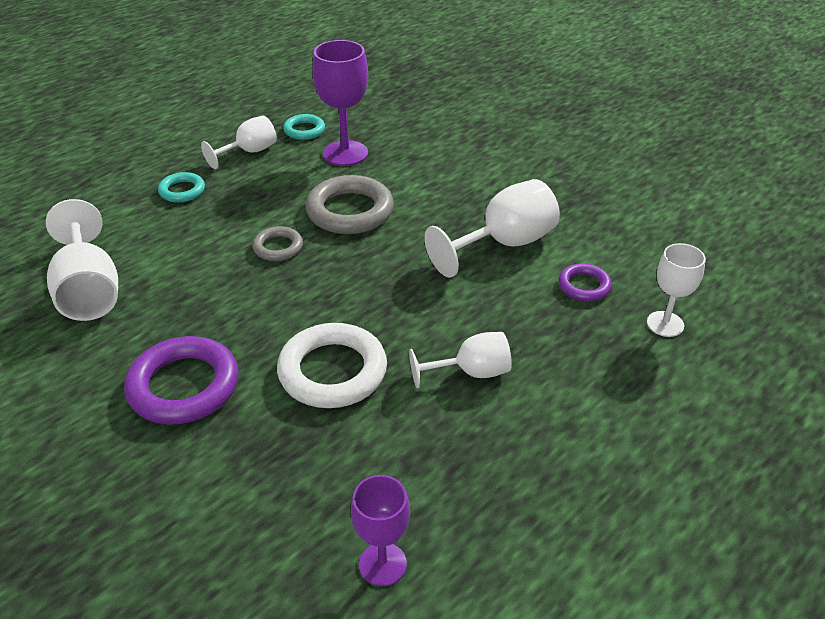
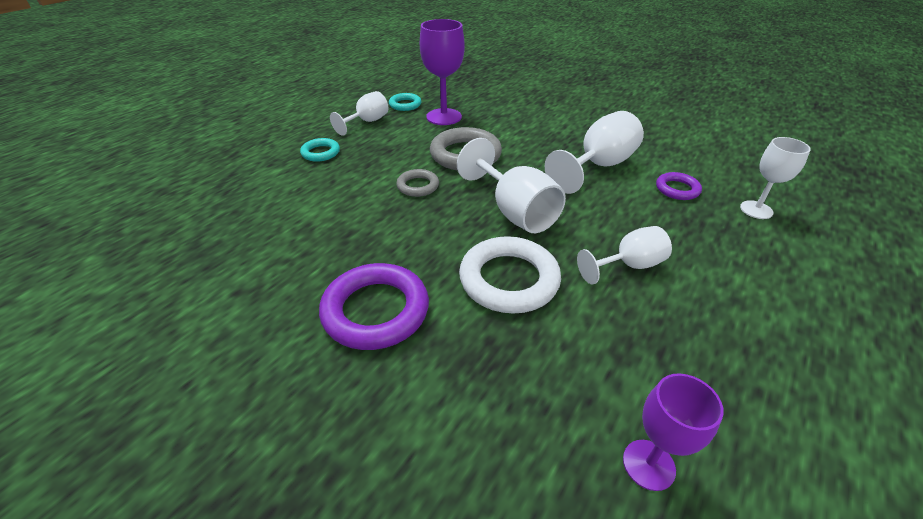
camera: 10 degrees left, 0 degrees up
(89, 291) = (259, 237): white goblet -> white goblet (514, 211)

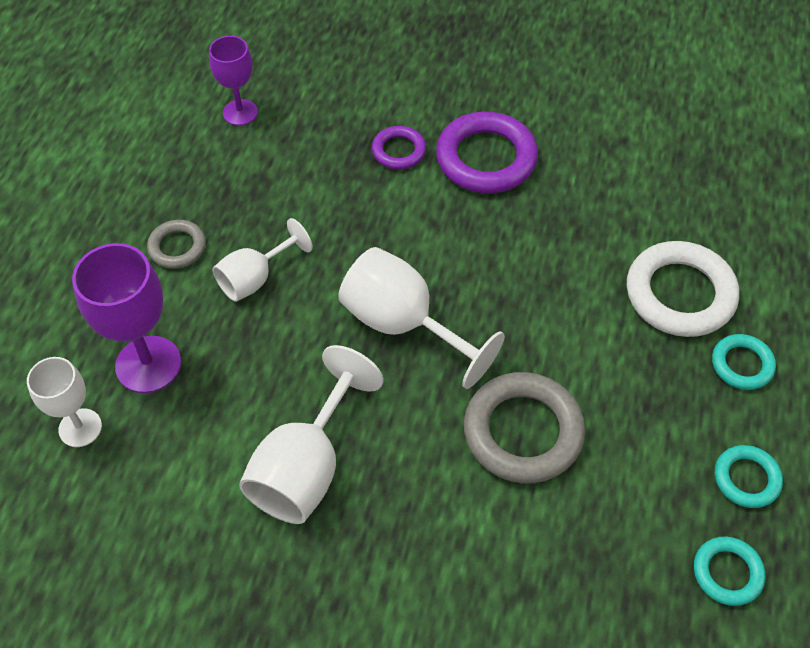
camera: 160 degrees right, 15 degrees up
(367, 122) = (746, 479): white goblet -> turquoise ring
(418, 186) = (551, 335): grey ring -> grey ring (177, 247)
(444, 117) = (623, 547): purple goblet -> purple goblet (148, 364)
(509, 280) = (377, 224): white ring -> white ring (680, 294)
(677, 189) = (185, 443): purple ring -> purple ring (399, 151)

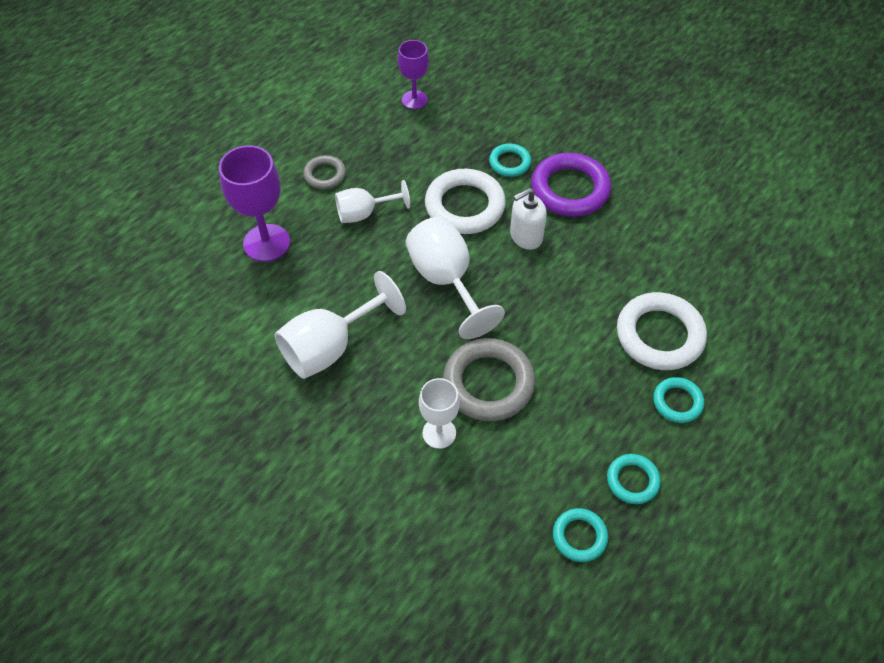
camera: 25 degrees right, 0 degrees up
(80, 428) = (204, 266): white goblet -> white goblet (439, 433)
(374, 223) = (465, 206): none -> white ring
(399, 151) = (509, 163): purple ring -> turquoise ring
(467, 234) = (525, 236): none -> white soap dispenser

